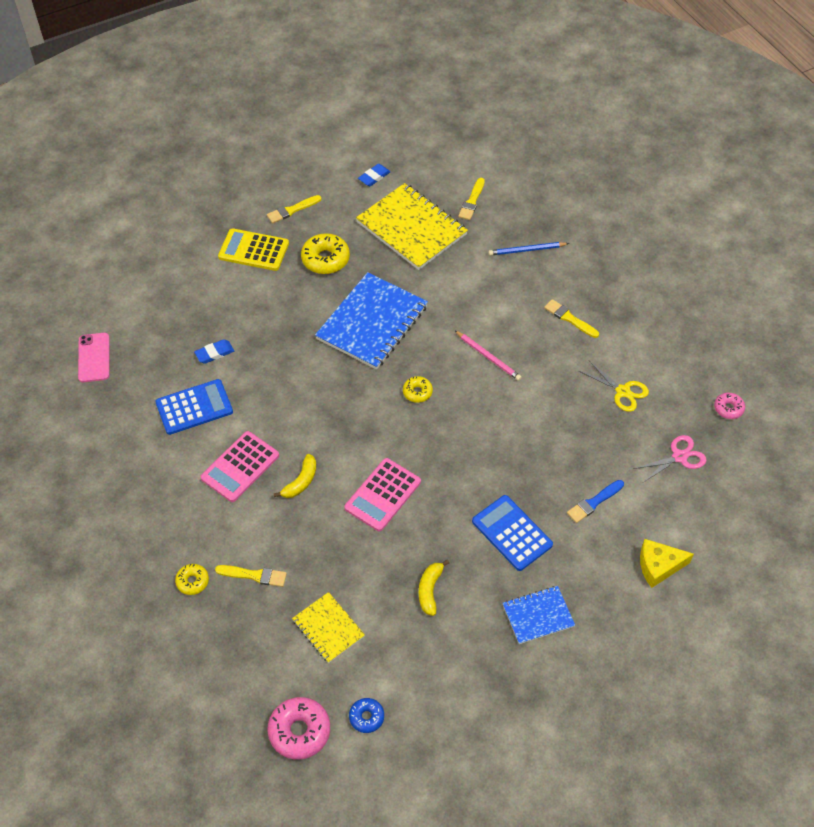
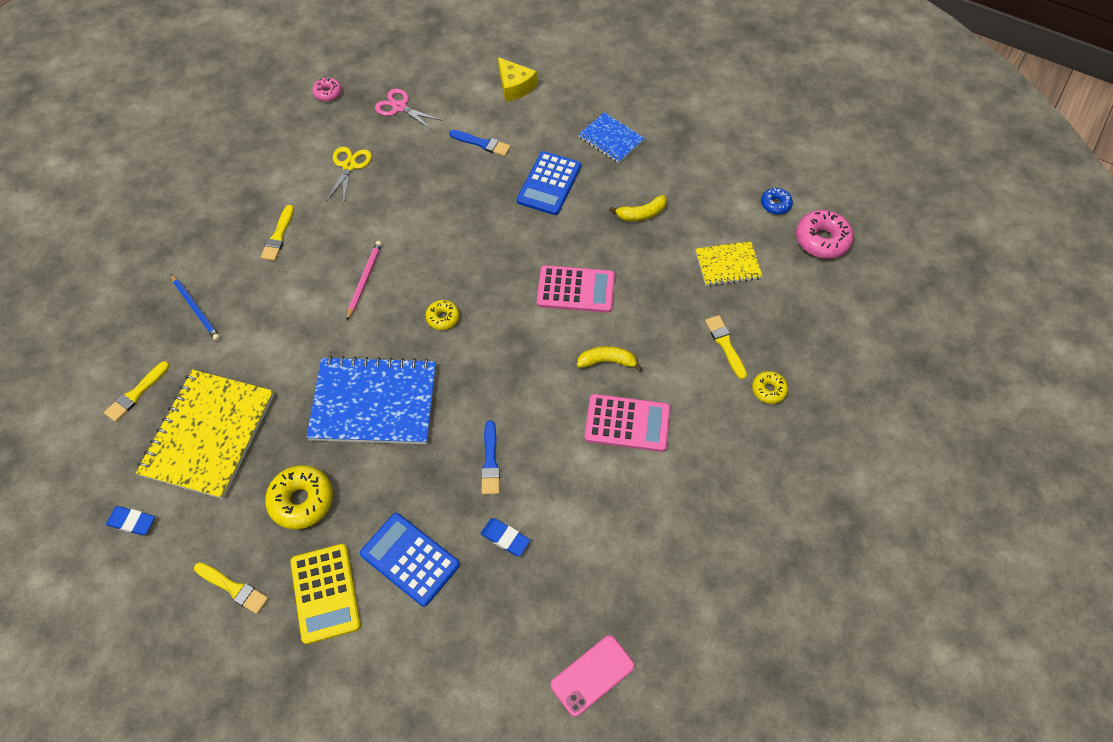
camera: 120 degrees left, 5 degrees up
(194, 407) = (588, 512): blue calculator -> blue calculator (410, 559)
(275, 369) = (490, 461): none -> blue brush
(328, 628) = (728, 265): yellow notebook -> yellow notebook turned 60 degrees clockwise
(472, 201) = (136, 393): yellow brush -> yellow brush turned 135 degrees clockwise

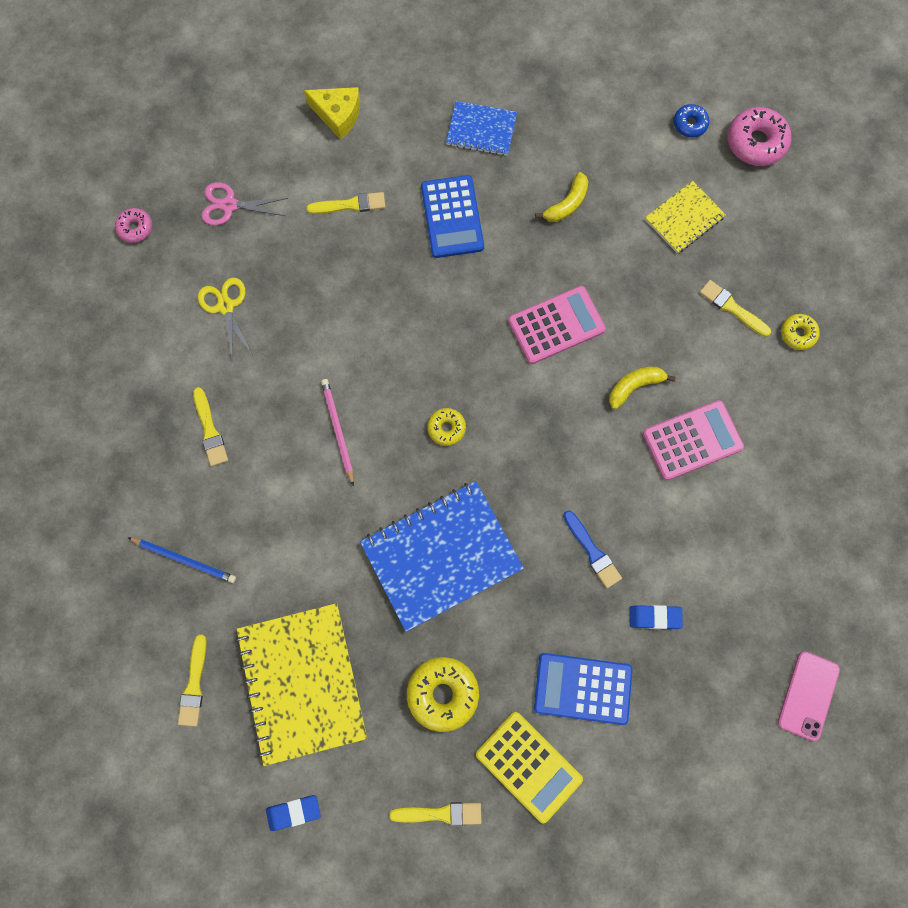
camera: 30 degrees left, 15 degrees up
(482, 143) = (350, 205): blue brush -> yellow brush

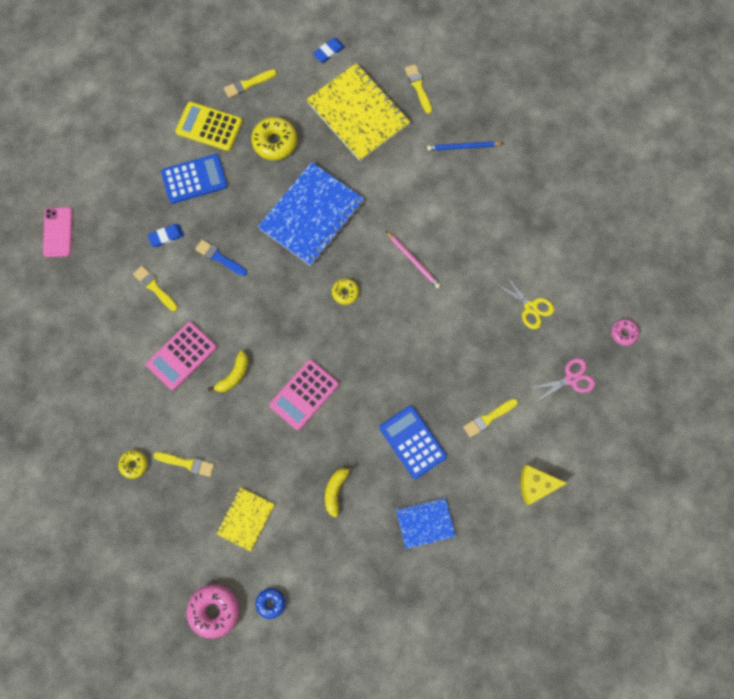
camera: 155 degrees right, 0 degrees up
(210, 430) = (493, 225): yellow brush -> yellow brush (154, 287)

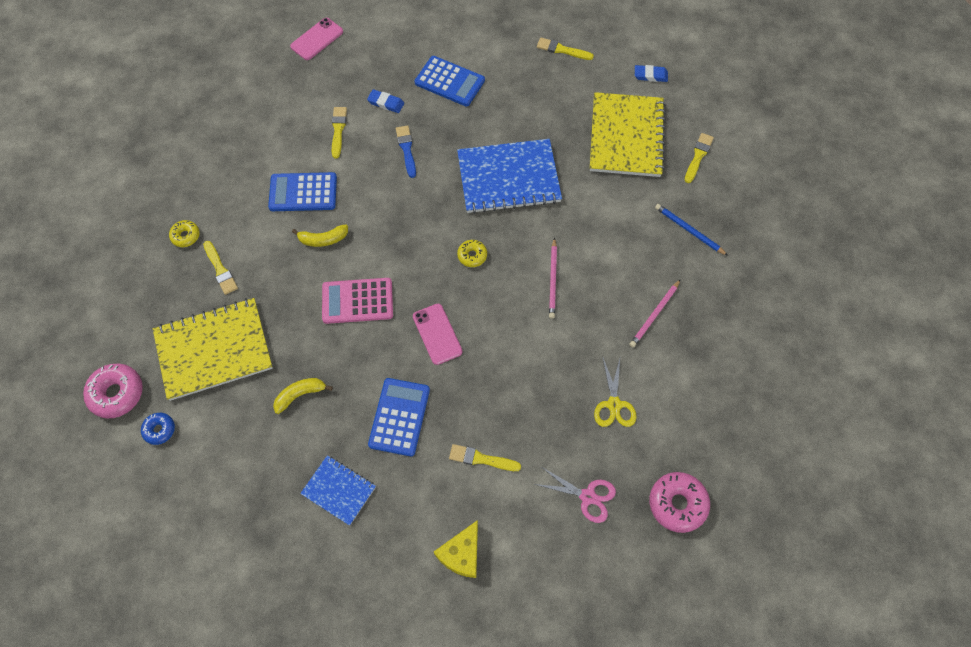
camera: 45 degrees right, 10 degrees down
(182, 356) = (303, 192): pink calculator -> blue calculator
(209, 127) = (500, 56): yellow calculator -> none
(246, 519) = (214, 350): yellow notebook -> yellow notebook, size x1.86
(275, 142) = (538, 104): yellow donut -> none
(379, 366) = (437, 334): none -> pink phone
(498, 225) = (654, 315): none -> pink pencil
(536, 485) = (461, 554): yellow cheese -> yellow cheese turned 105 degrees counterclockwise
(623, 333) = (677, 504): pink donut -> pink donut, size x1.75

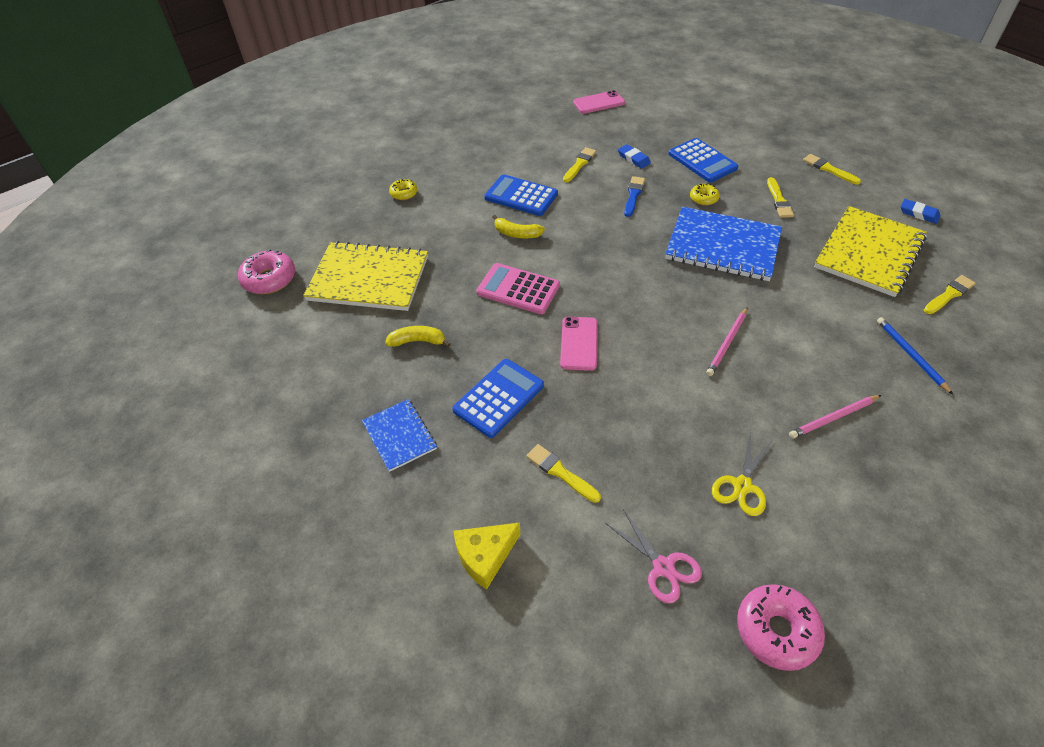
camera: 30 degrees right, 15 degrees down
(159, 430) = (281, 319): blue donut -> none
(220, 270) = (415, 225): yellow brush -> yellow brush (779, 200)
(472, 255) = (651, 293): yellow donut -> yellow donut (703, 198)

